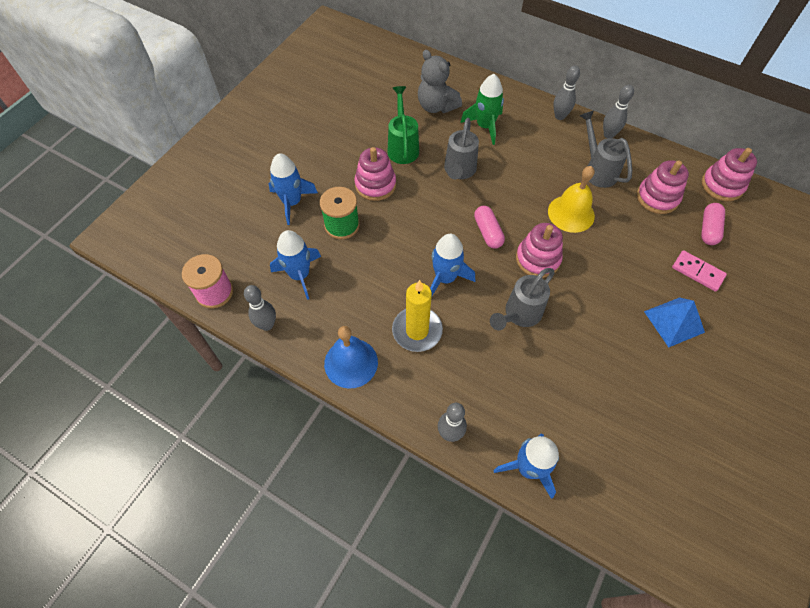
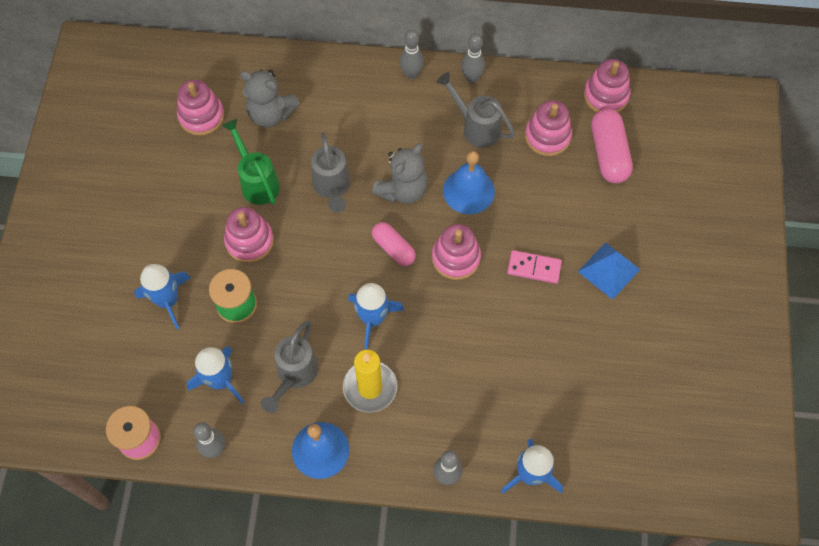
camera: 25 degrees left, 5 degrees up
(384, 91) = (201, 116): none -> pink stacking toy
(485, 126) = (336, 119): green rocket -> none
(515, 193) = (403, 190): none -> grey teddy bear
(519, 315) = (462, 327): grey watering can -> grey watering can (294, 375)
(571, 213) = (468, 191): yellow bell -> blue bell
(697, 272) = (613, 206): pink domino -> pink domino (534, 268)
(708, 229) = (608, 153): pink capsule -> pink capsule, size x1.53

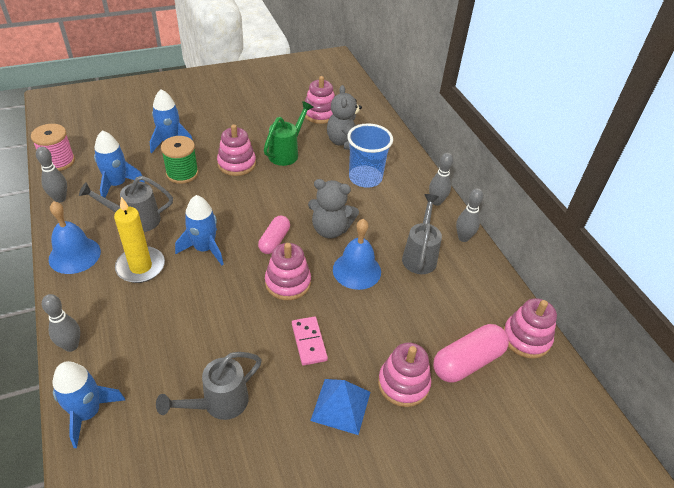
camera: 60 degrees right, 20 degrees down
(332, 188) = (306, 191): grey watering can -> grey watering can (218, 404)
(341, 121) = (365, 178): none -> blue cup
(547, 136) = (449, 307): pink stacking toy -> pink stacking toy (403, 384)

